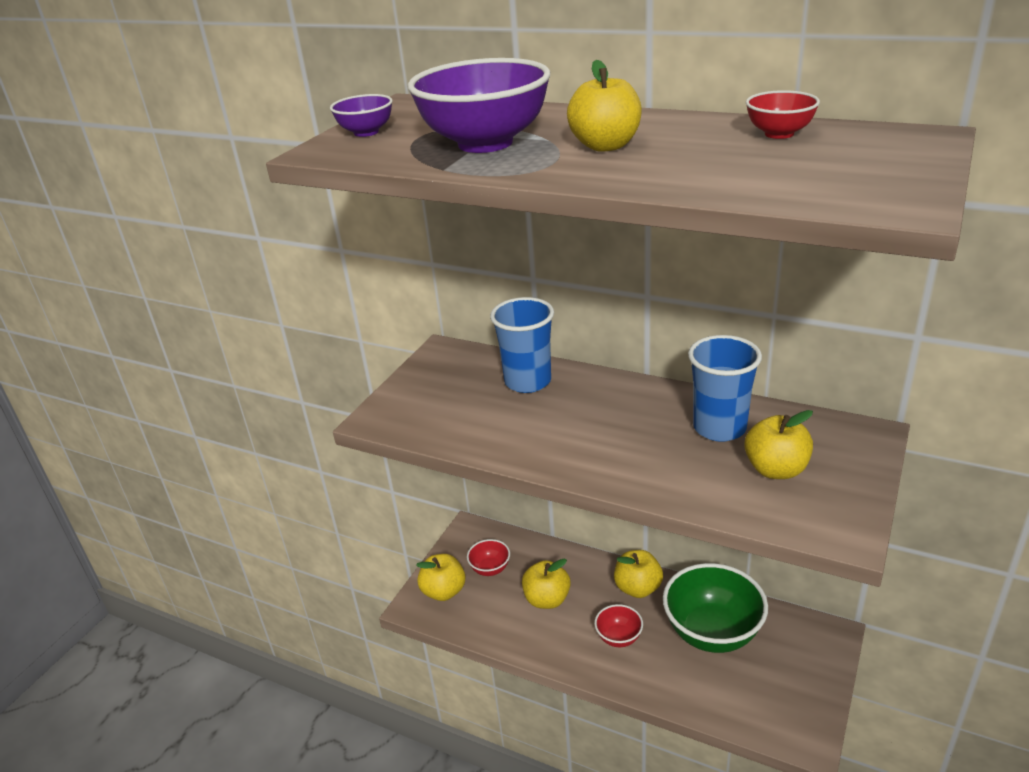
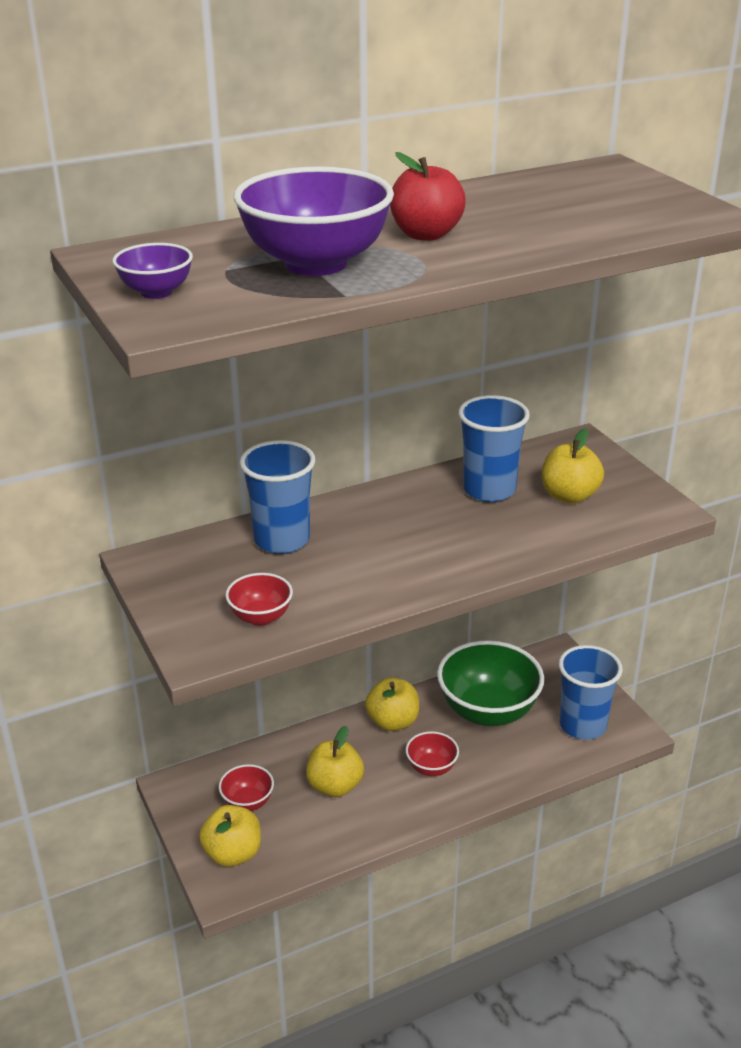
camera: 55 degrees left, 0 degrees up
(605, 146) = (426, 235): yellow apple -> red apple
(771, 701) = (582, 725): none -> blue cup
(779, 134) = (522, 190): red bowl -> red bowl (260, 617)

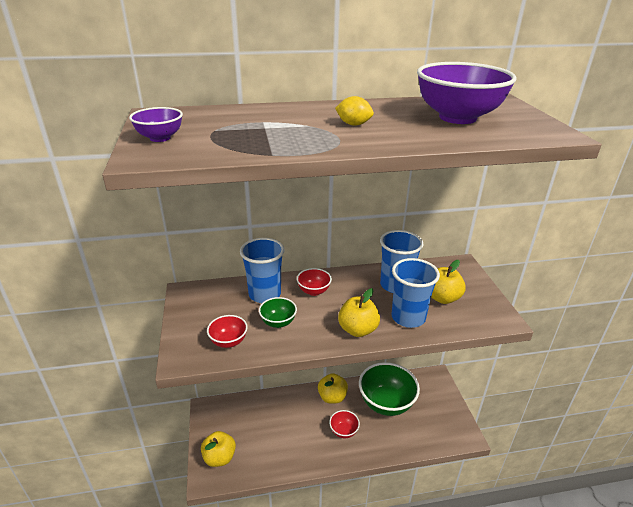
camera: 15 degrees right, 0 degrees up
(247, 802) = (239, 427): red bowl -> red bowl (313, 291)
(316, 264) = (271, 133): purple bowl -> purple bowl (457, 118)
(326, 576) = (278, 322): none -> green bowl
(335, 786) = (288, 429): yellow apple -> yellow apple (357, 330)
(426, 235) = (353, 124): red apple -> yellow lemon
(582, 725) = (438, 425): blue cup -> blue cup (408, 317)

